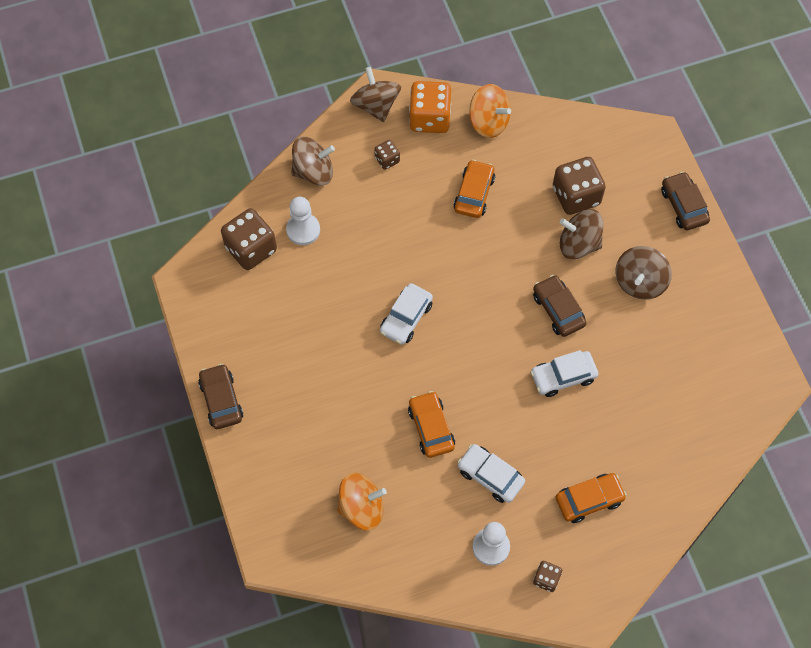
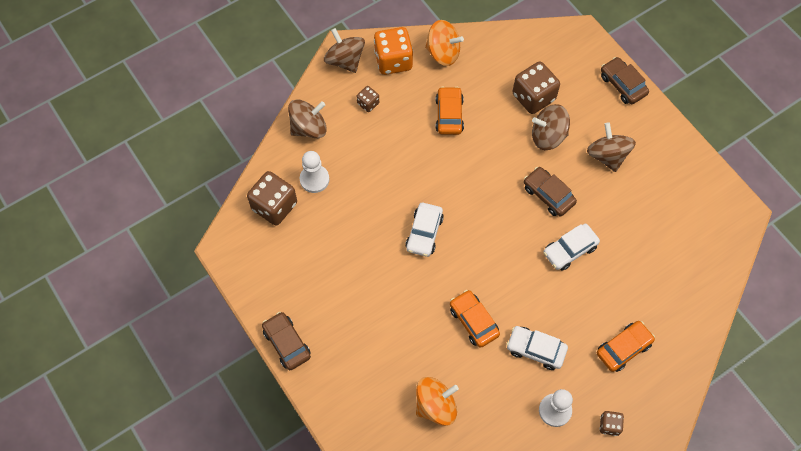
camera: 15 degrees left, 0 degrees up
(639, 282) = (607, 156): brown spinning top -> brown spinning top turned 150 degrees clockwise

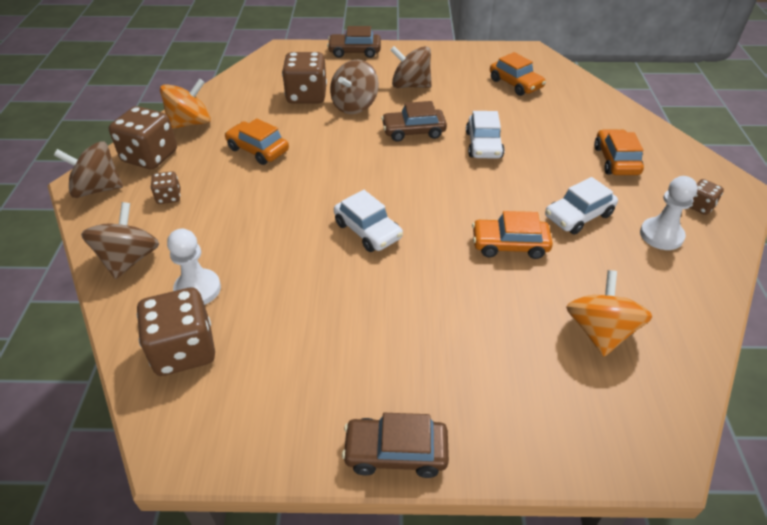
camera: 55 degrees left, 20 degrees down
(393, 61) = (150, 156): orange dice -> brown dice
(676, 229) = (515, 84): none -> orange car

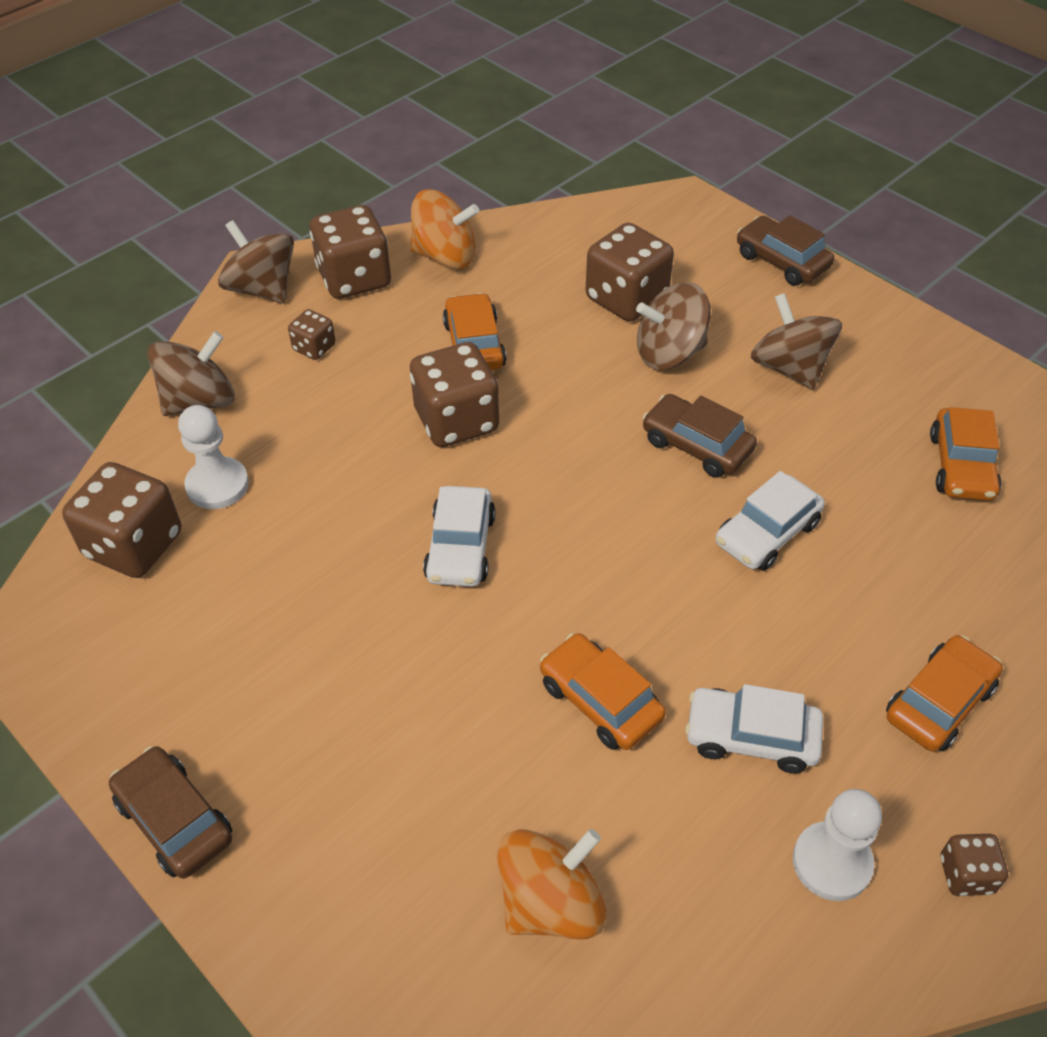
camera: 45 degrees right, 5 degrees up
(293, 183) = (456, 420): none -> brown dice

